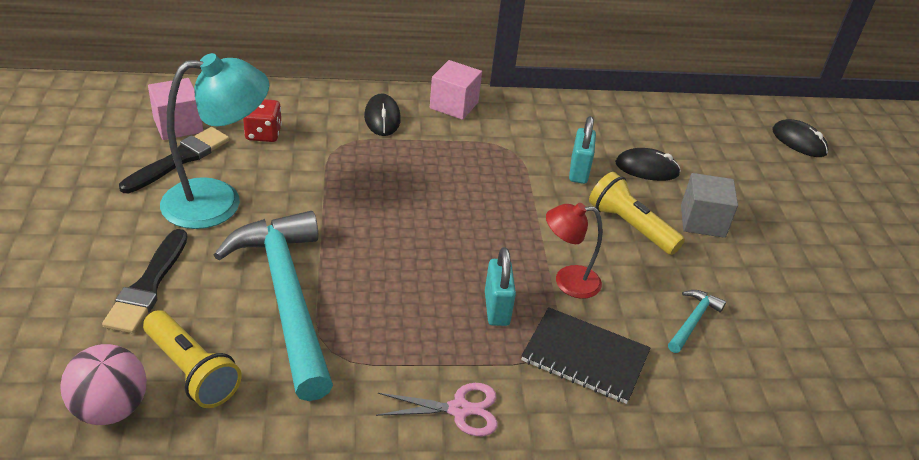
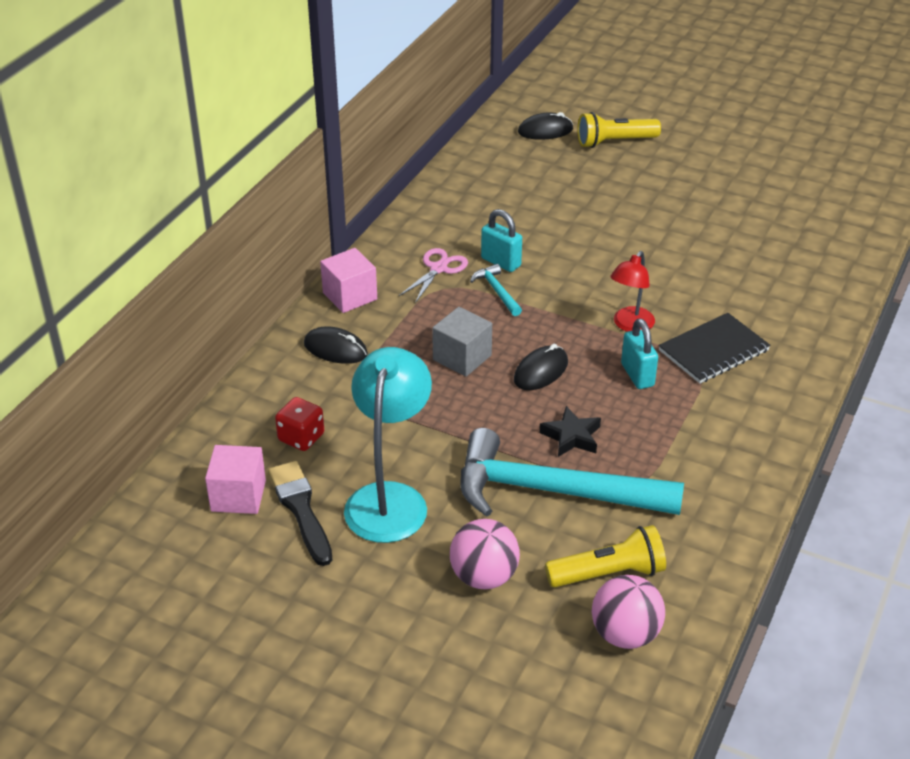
camera: 55 degrees left, 0 degrees up
(148, 286) = (484, 577): black brush -> pink ball
(371, 288) = (571, 436): none -> black star
(459, 409) = (730, 435): pink scissors -> pink scissors (438, 268)
(497, 308) = (637, 375): turquoise padlock -> turquoise padlock turned 45 degrees clockwise
(630, 226) = (588, 265): yellow flashlight -> yellow flashlight (614, 142)
(647, 168) = (523, 224): black mouse -> black mouse (541, 371)
(693, 321) = (708, 282): turquoise hammer -> turquoise hammer (497, 291)
(702, 221) = (606, 226): grey cube -> grey cube (462, 357)

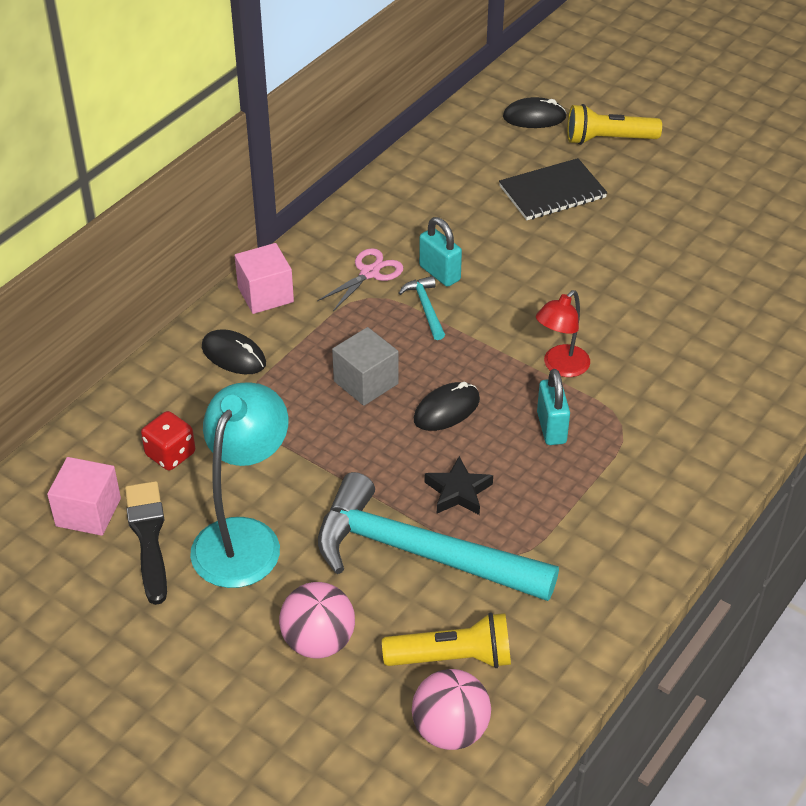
camera: 10 degrees right, 5 degrees up
(713, 350) = (645, 409): black notebook -> black notebook (552, 192)

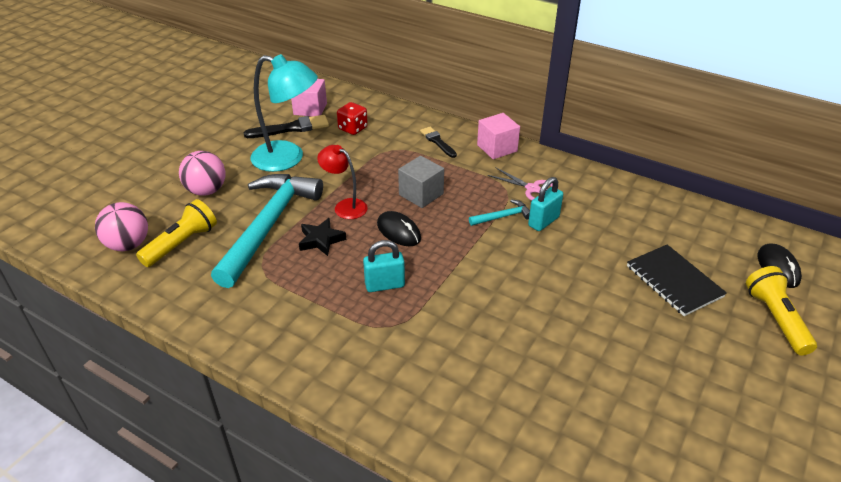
camera: 85 degrees right, 5 degrees down
(233, 355) = (437, 141): black mouse -> black brush
(453, 658) = (182, 243): yellow flashlight -> yellow flashlight turned 135 degrees counterclockwise
(560, 367) = (452, 289): red lamp -> red lamp (345, 206)

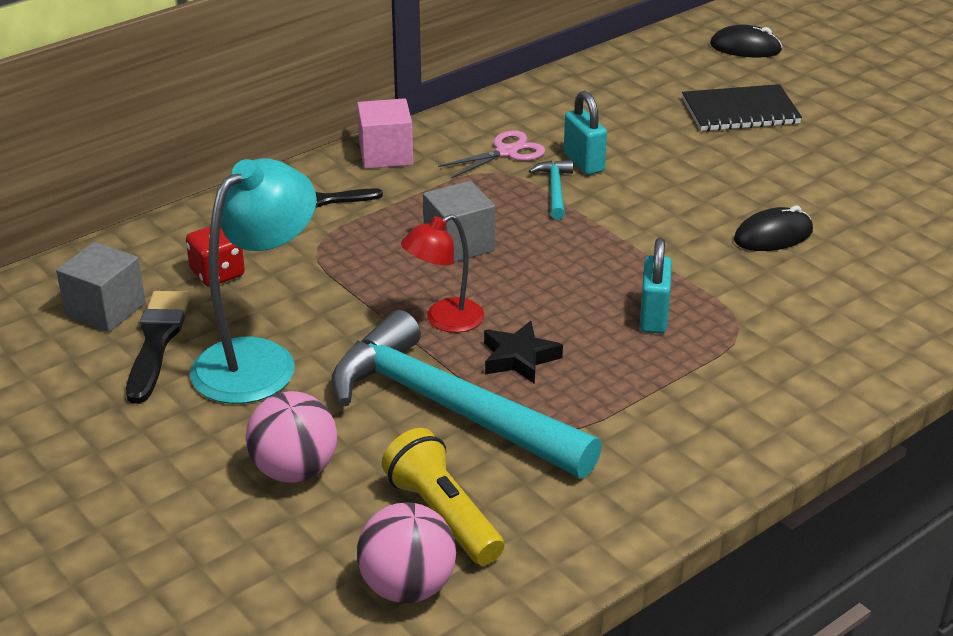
camera: 70 degrees left, 5 degrees down
(310, 109) = (105, 309): pink cube -> grey cube
(398, 231) = (539, 282): black mouse -> black mouse (773, 236)
(775, 319) = (822, 76): yellow flashlight -> none

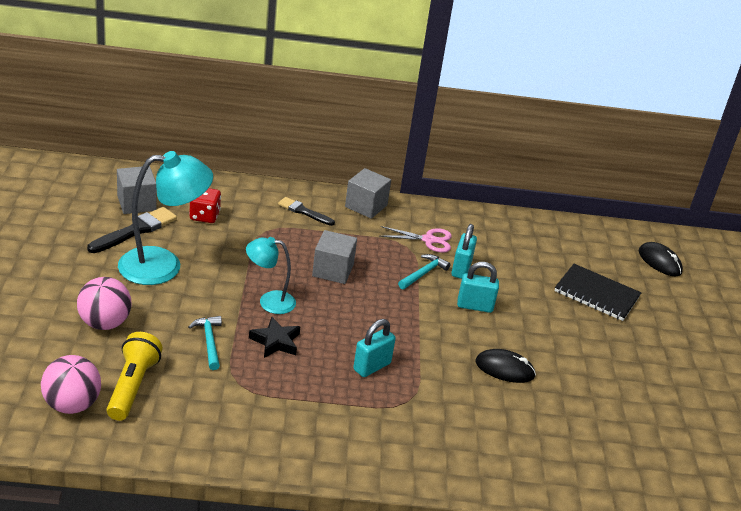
camera: 35 degrees right, 0 degrees up
(386, 154) = (366, 206): pink cube -> grey cube
(444, 320) = (269, 301): red lamp -> turquoise lamp
(449, 407) = (209, 342): turquoise hammer -> turquoise hammer, size x0.40
(653, 192) = (474, 306): none -> turquoise padlock

